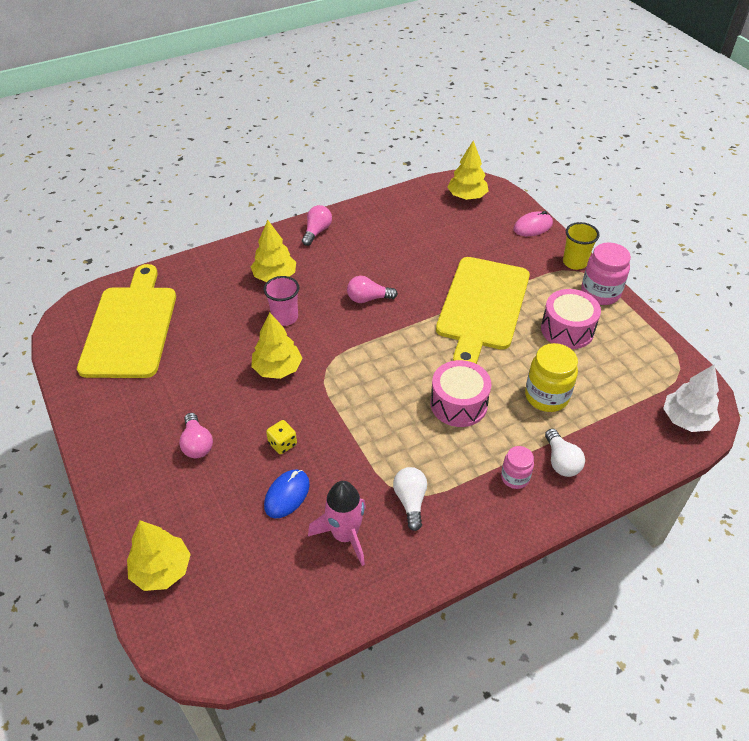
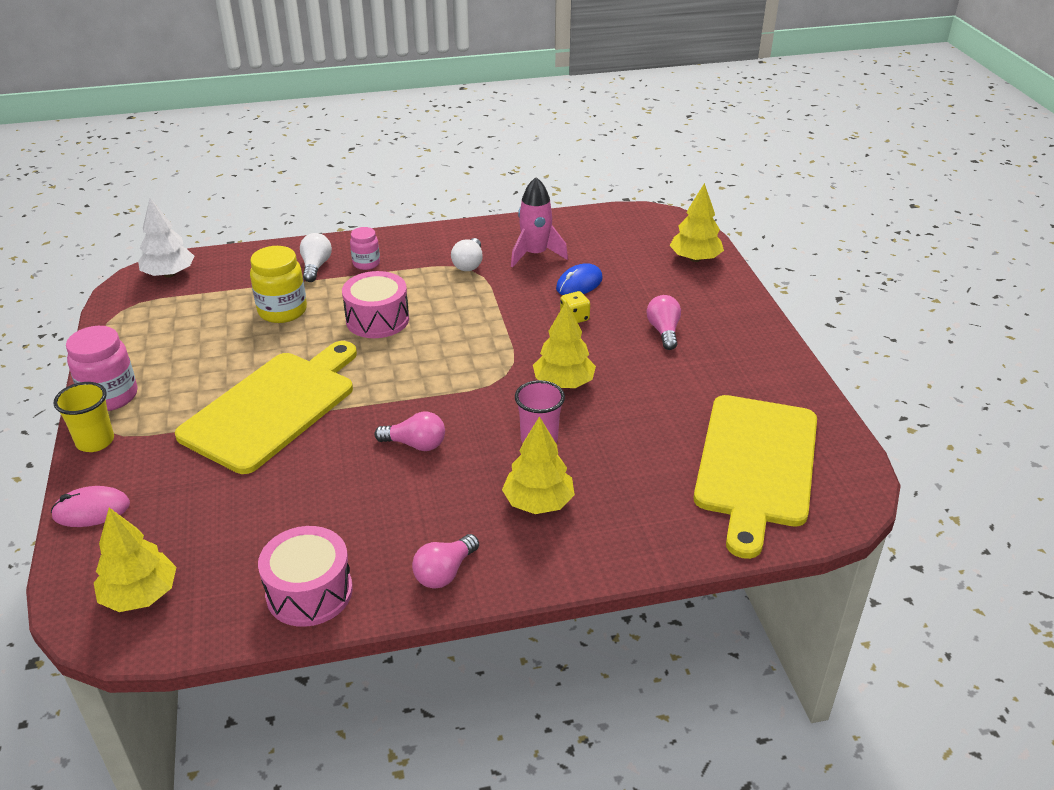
camera: 165 degrees left, 10 degrees down
(567, 329) = (196, 364): pink drum -> pink drum (309, 592)

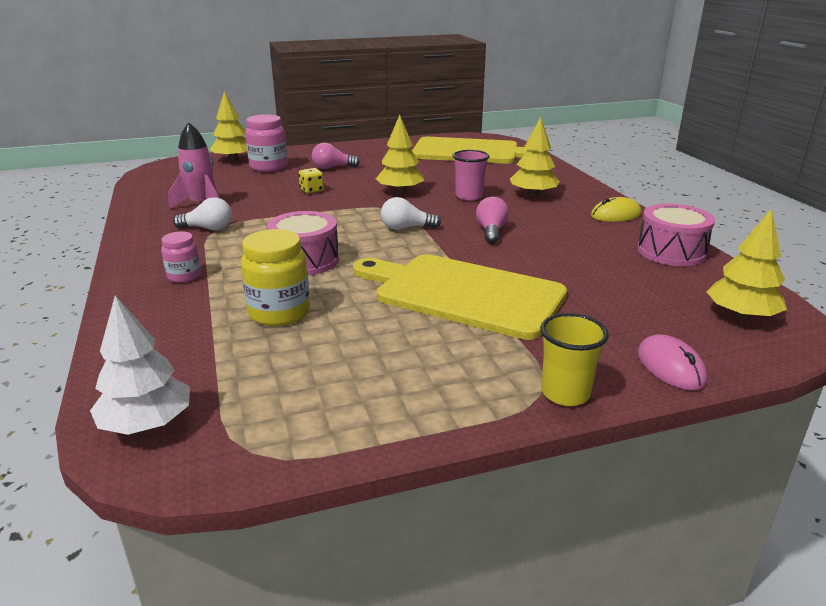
camera: 95 degrees left, 10 degrees down
(110, 396) = (475, 404): pink jar -> pink jar (268, 167)
(316, 266) = (177, 305): white light bulb -> white light bulb (406, 228)
(444, 572) = (615, 215): pink light bulb -> yellow mouse
(579, 284) = (259, 190): blue mouse -> none

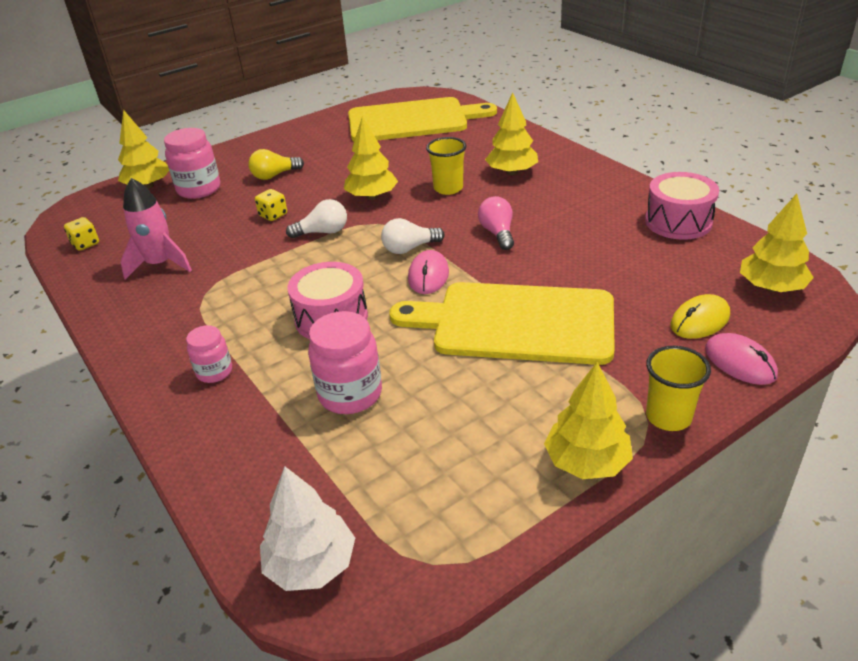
camera: 15 degrees left, 10 degrees up
(159, 184) = (85, 244): none -> yellow dice
(208, 228) = (193, 298): white light bulb -> white light bulb (323, 232)
(279, 313) = (350, 394): yellow jar -> pink jar
(332, 168) = (274, 175): pink light bulb -> yellow light bulb
(408, 248) = (428, 275): none -> pink mouse
(457, 409) = (586, 462): none -> yellow tree
(469, 196) = (448, 188): pink cup -> yellow cup
(615, 215) = (605, 183): yellow mouse -> yellow mouse (700, 320)

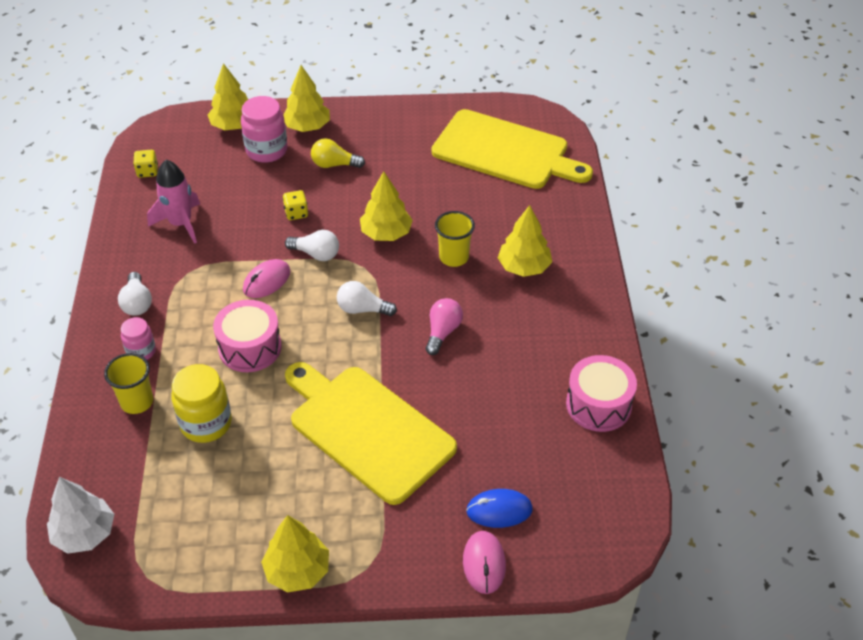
camera: 30 degrees right, 10 degrees up
(170, 338) = (137, 303): none -> white light bulb
(350, 394) = (206, 423): pink jar -> yellow jar
(428, 275) = (350, 346): pink mouse -> pink mouse (266, 281)
(668, 417) = (384, 573): yellow cup -> yellow cup (137, 402)
(700, 320) = (499, 510): yellow mouse -> blue mouse
(771, 287) = (591, 515): yellow tree -> yellow tree (307, 127)

